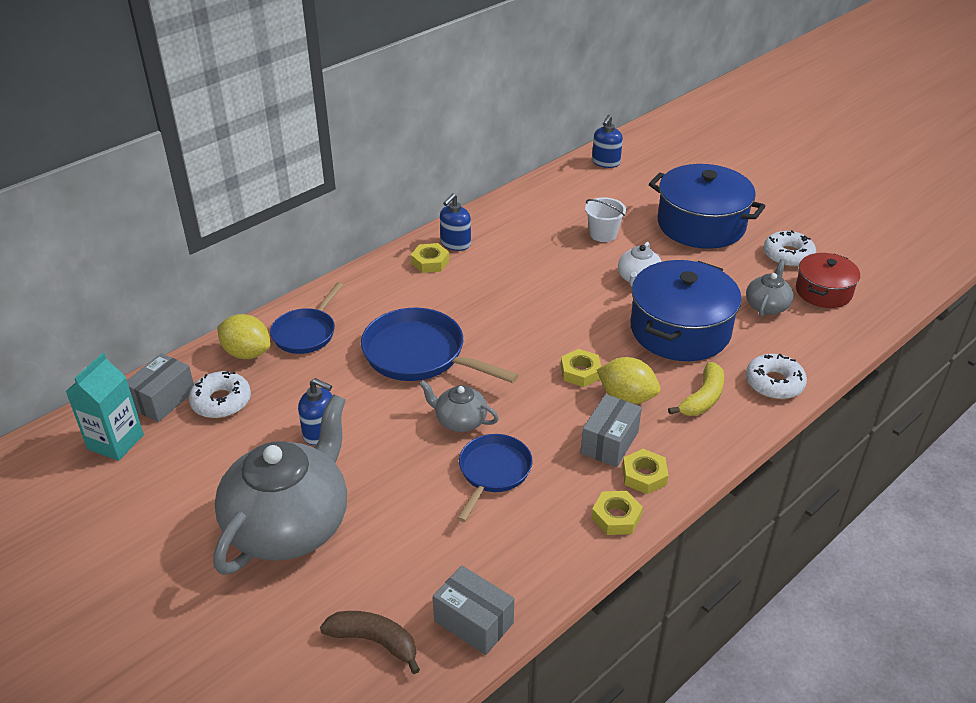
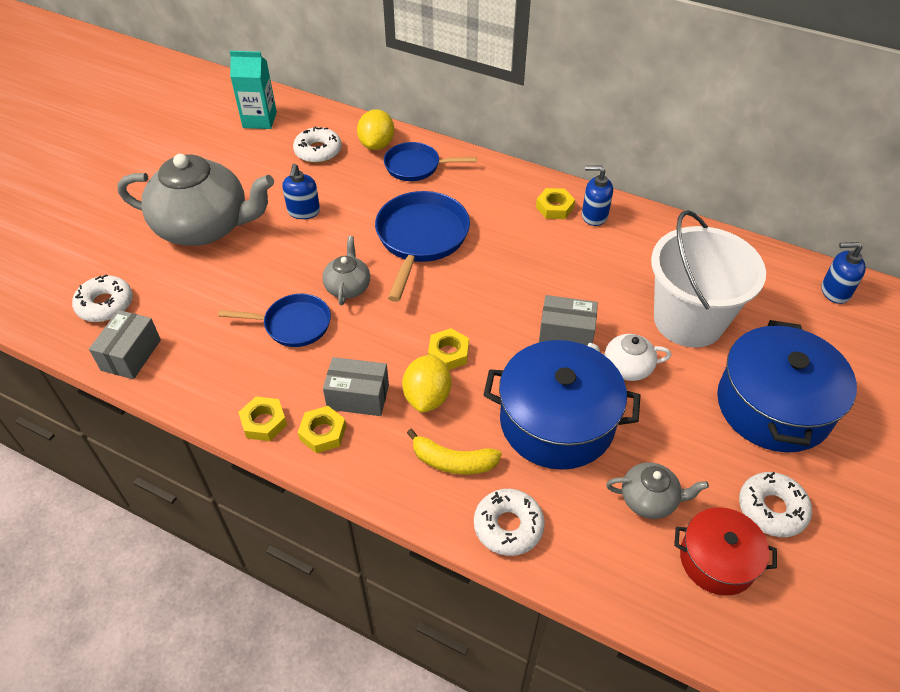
camera: 70 degrees right, 10 degrees up
(163, 399) = (309, 124): grey box -> grey box (566, 334)
(374, 641) = (105, 304): brown banana -> white donut
(603, 234) = (688, 320): white bucket -> white bucket, size x2.22

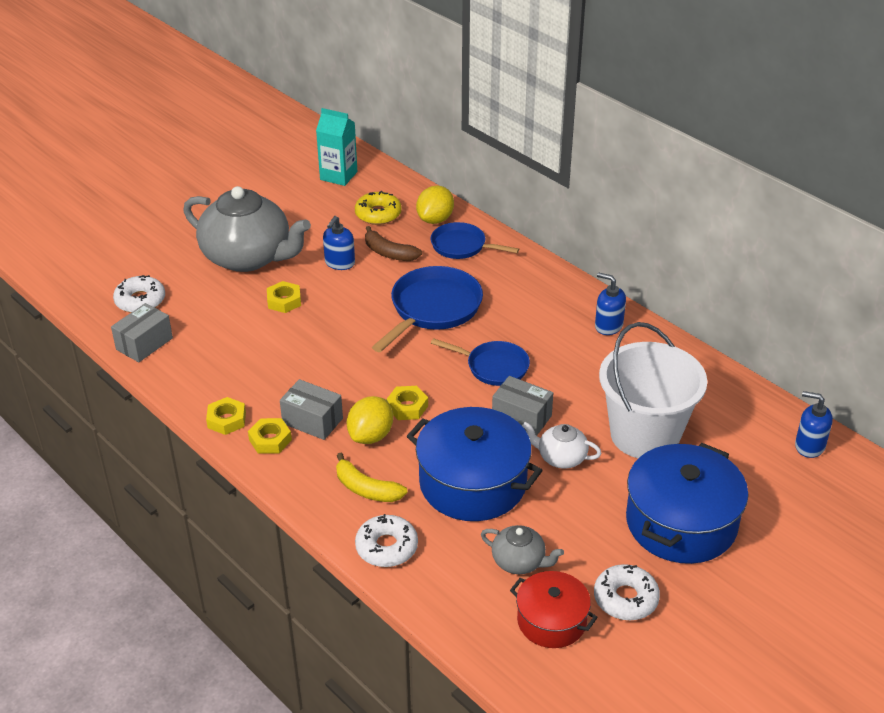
camera: 20 degrees right, 10 degrees down
(293, 324) = (286, 352): blue pan -> blue pan (493, 367)
(318, 151) = (378, 214): white donut -> yellow donut
(348, 189) = (389, 253): none -> brown banana
(348, 287) = (347, 334): grey teapot -> none
(554, 207) = (574, 310): yellow nut -> yellow nut (284, 301)

